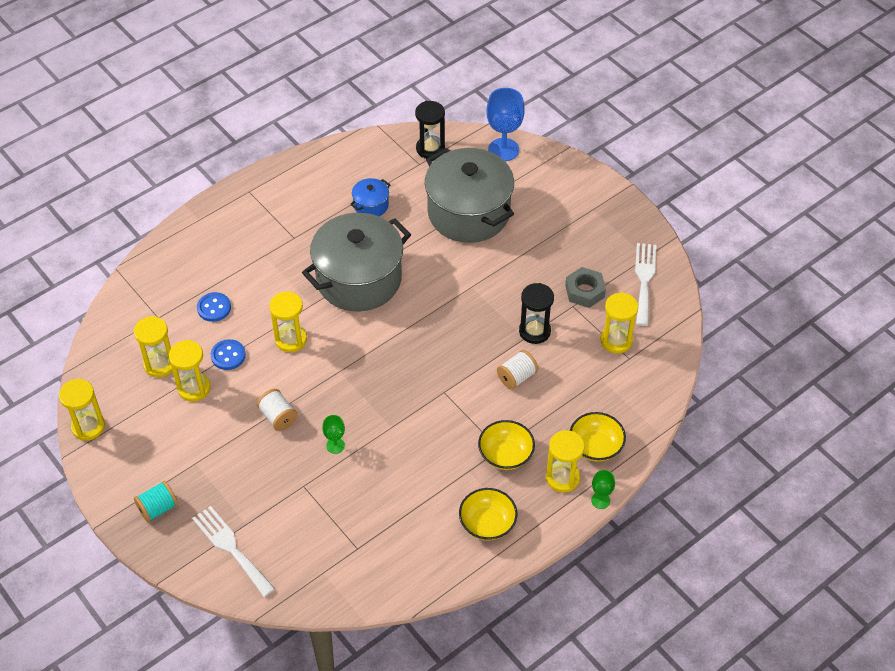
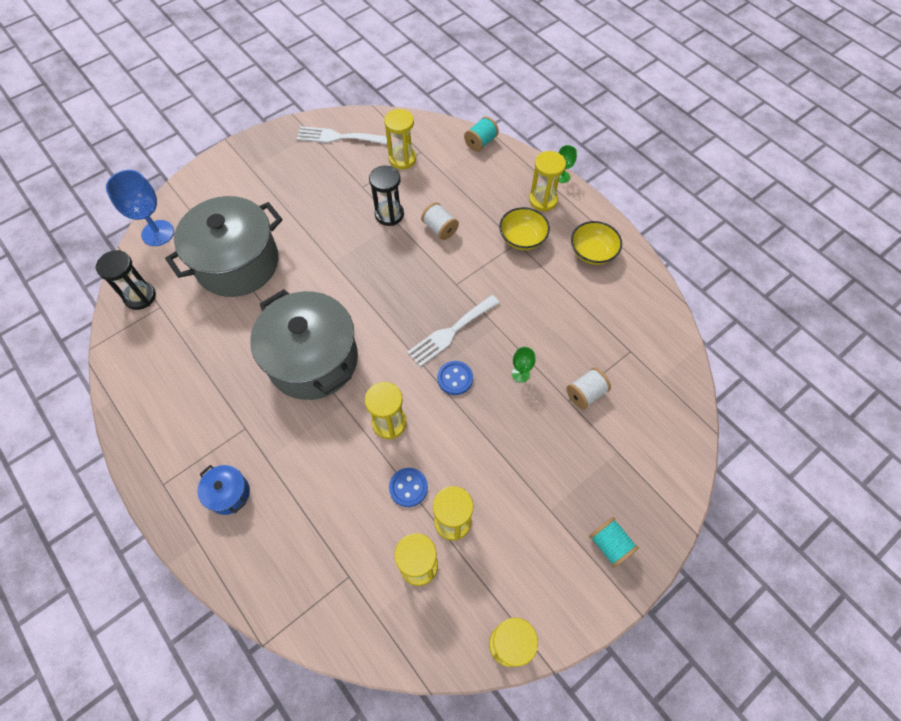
camera: 90 degrees left, 10 degrees up
(214, 308) = (339, 510): blue button -> blue button (455, 378)
(231, 548) = (646, 464): white fork -> white fork (450, 332)
(278, 417) = (488, 429): white spool -> white spool (585, 394)
(371, 205) = (211, 351): blue pot -> blue pot (229, 494)
(584, 291) = (346, 177): grey nut -> none
(595, 446) = (510, 177): yellow bowl -> none
(649, 417) = (480, 142): none -> turquoise spool

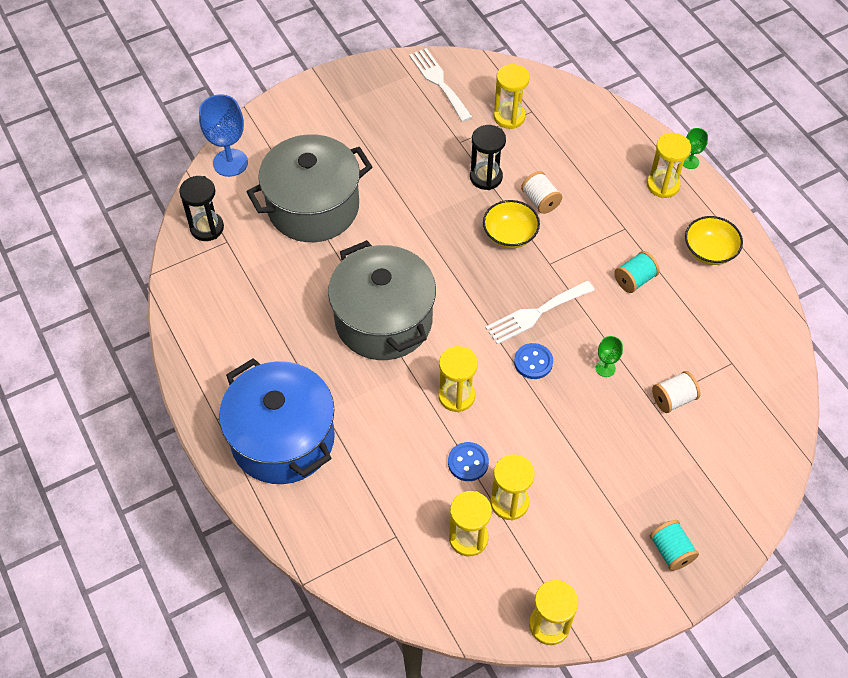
camera: 10 degrees right, 5 degrees down
(229, 494) = (283, 439): blue pot -> blue pot, size x2.35
(338, 137) = (439, 82): white fork -> white fork turned 45 degrees clockwise
(480, 142) = (602, 109): turquoise spool -> turquoise spool (634, 280)
(522, 238) = (632, 224): yellow bowl -> yellow bowl (510, 235)

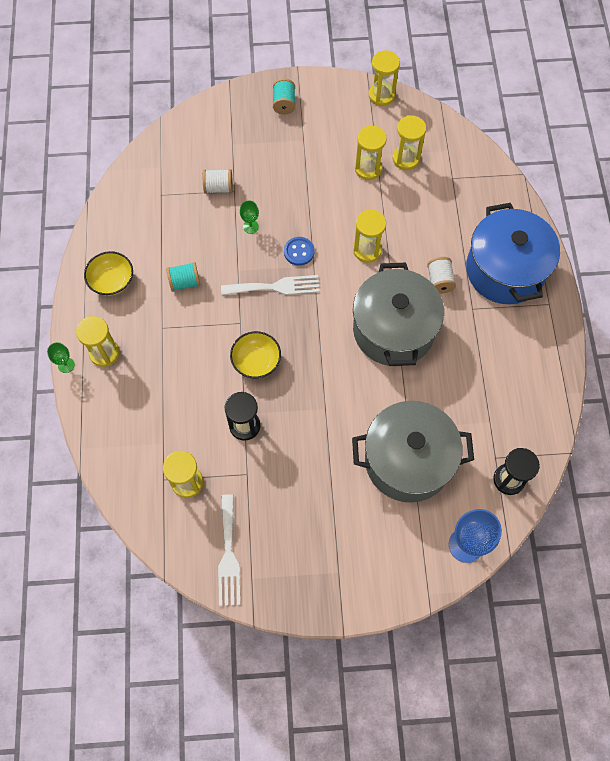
camera: 155 degrees left, 10 degrees up
(468, 462) = (382, 203): blue button -> none
(540, 201) = (213, 382): white spool -> white spool (439, 281)

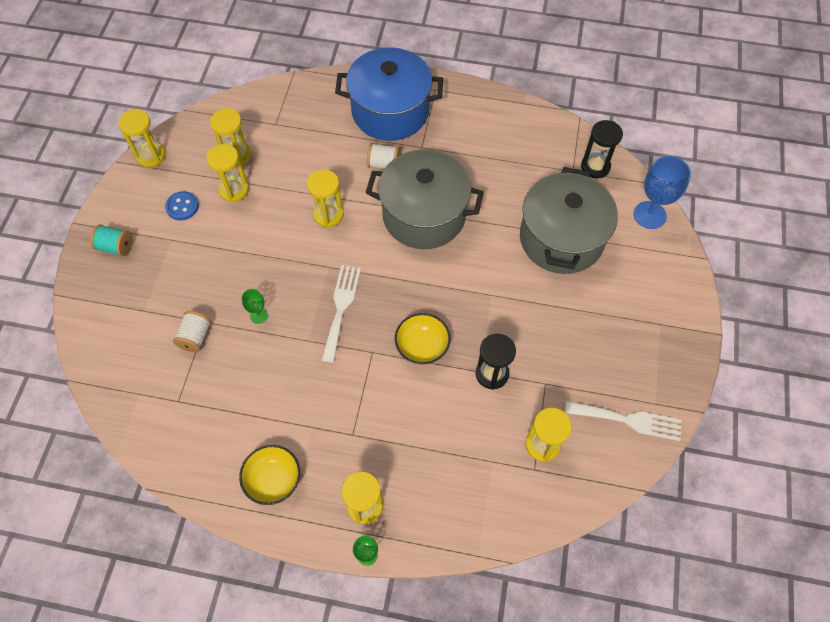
camera: 75 degrees left, 5 degrees down
(184, 282) = (303, 398): turquoise spool -> none
(299, 252) = (307, 276): blue button -> blue button (182, 206)

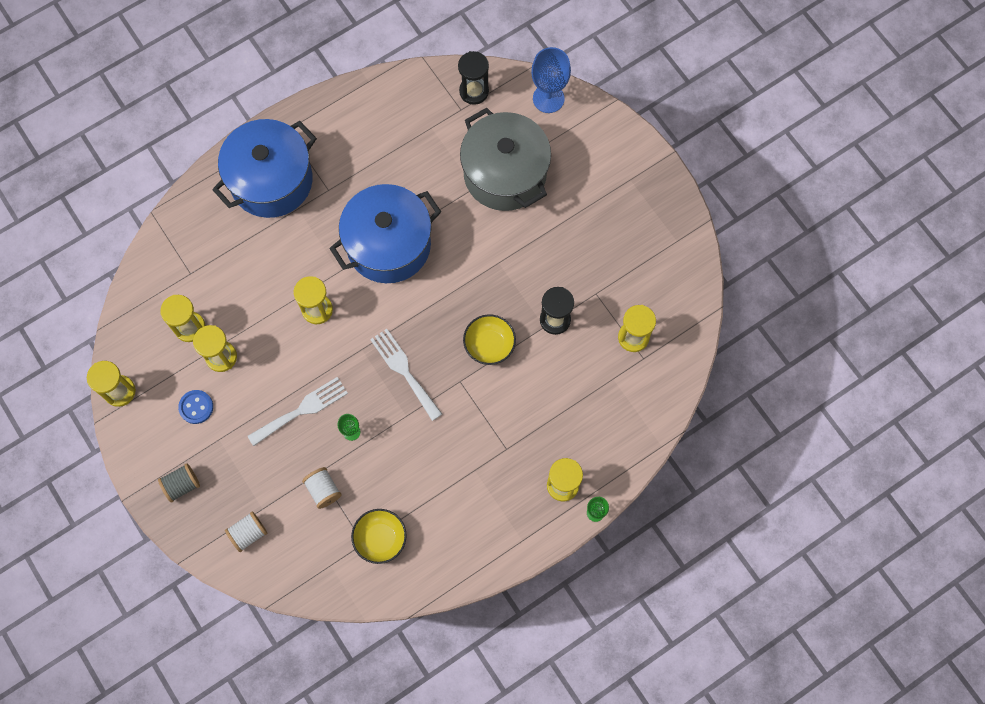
camera: 45 degrees left, 10 degrees up
(116, 247) = (182, 485): turquoise spool -> grey spool
(273, 479) = (486, 528): yellow bowl -> yellow bowl (380, 538)
(384, 164) = (314, 230): white spool -> white spool (248, 533)
(424, 215) = (388, 245): grey pot -> blue pot
(628, 420) = (670, 269): white fork -> white fork (302, 410)

